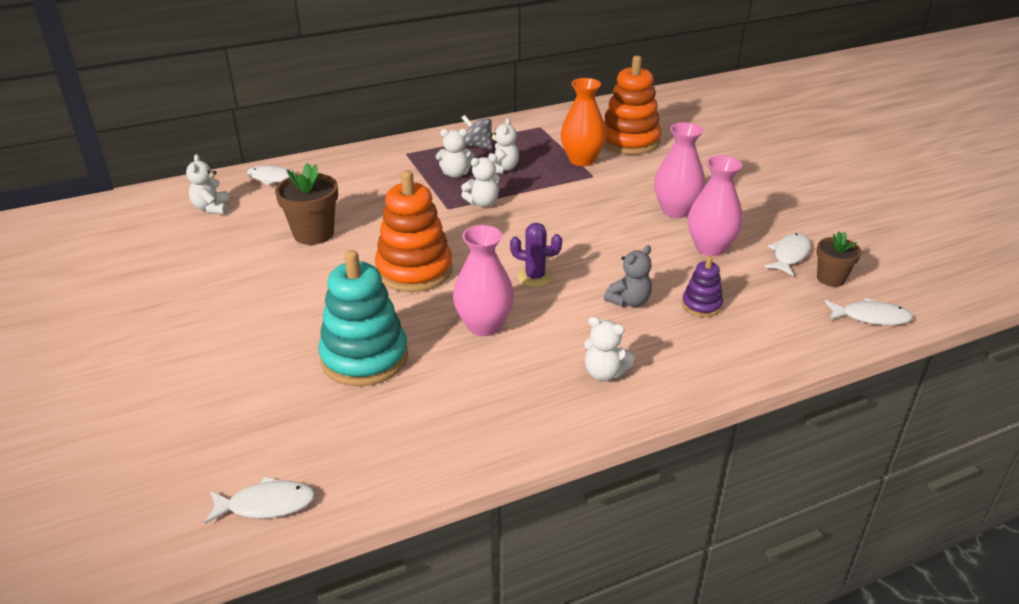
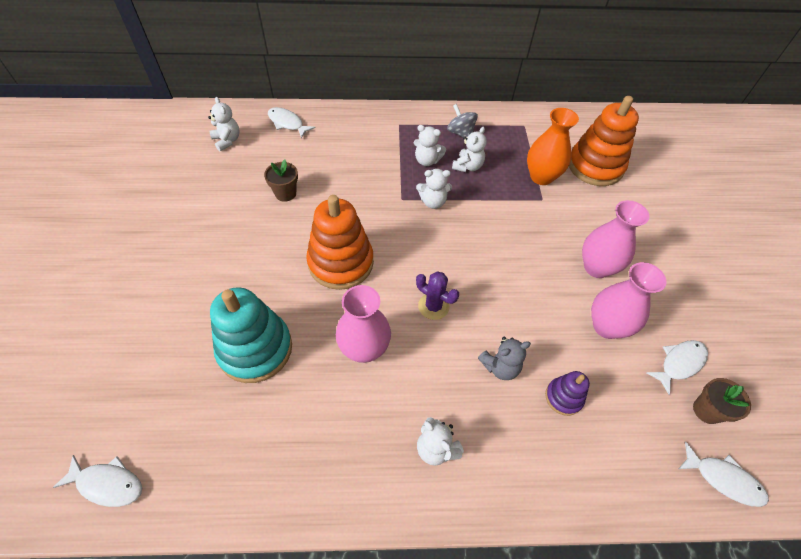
camera: 20 degrees right, 20 degrees up
(211, 208) = (227, 140): white teddy bear -> white teddy bear turned 135 degrees clockwise
(313, 234) = (285, 193): brown flower pot -> brown flower pot, size x0.64

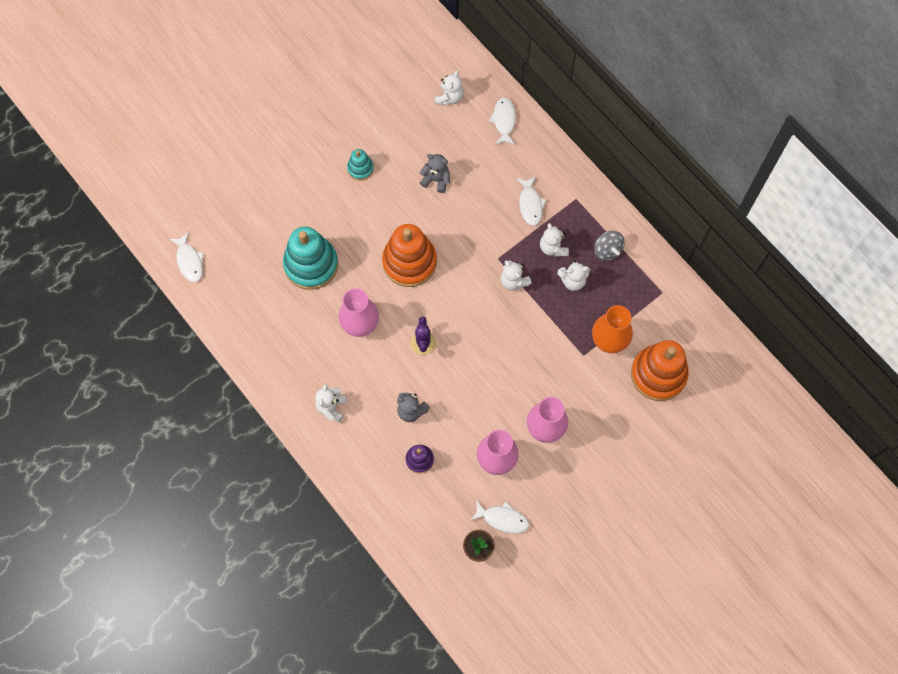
camera: 55 degrees right, 15 degrees up
(210, 239) = (360, 169): none -> turquoise stacking toy
(285, 193) = (436, 180): brown flower pot -> grey teddy bear
(460, 133) = (607, 250): grey spinning top -> grey spinning top turned 135 degrees clockwise
(723, 479) = (435, 576): white fish -> white fish (530, 204)

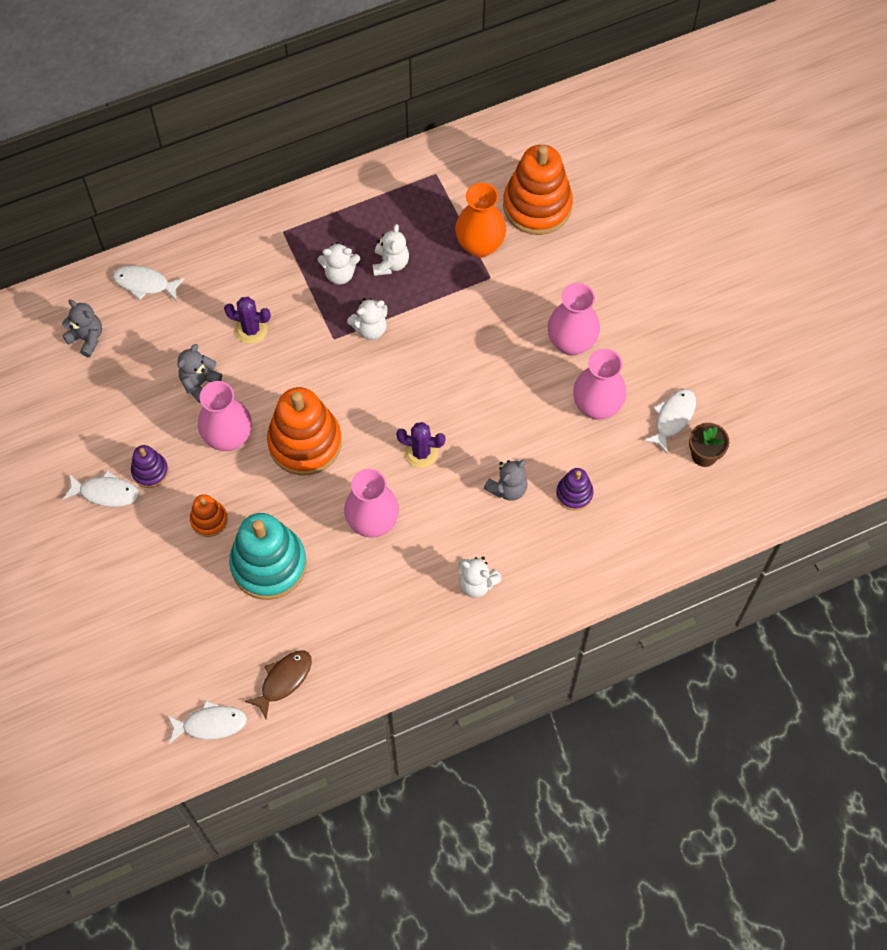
camera: 75 degrees left, 5 degrees down
(230, 298) = (283, 680): none -> brown fish
(334, 217) = (209, 520): none -> orange stacking toy
(360, 169) = (150, 471): turquoise stacking toy -> purple stacking toy
(399, 211) = (228, 437): none -> pink vase
(449, 97) = (87, 338): white teddy bear -> grey teddy bear
(488, 201) = (251, 329): none -> purple cactus
(530, 204) = (273, 283): white fish -> white fish (106, 493)
(607, 250) = (363, 216): grey spinning top -> none

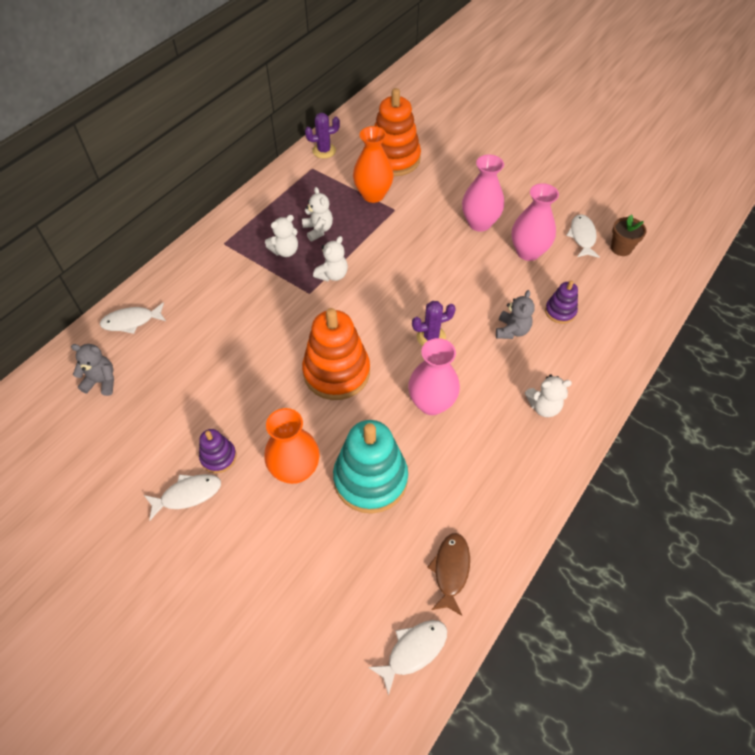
camera: 30 degrees left, 10 degrees down
(199, 383) = (221, 370): grey teddy bear -> none
(209, 520) = (295, 470): orange stacking toy -> orange vase
(228, 437) = (271, 398): pink vase -> none
(251, 329) = (240, 315): purple cactus -> purple cactus (324, 151)

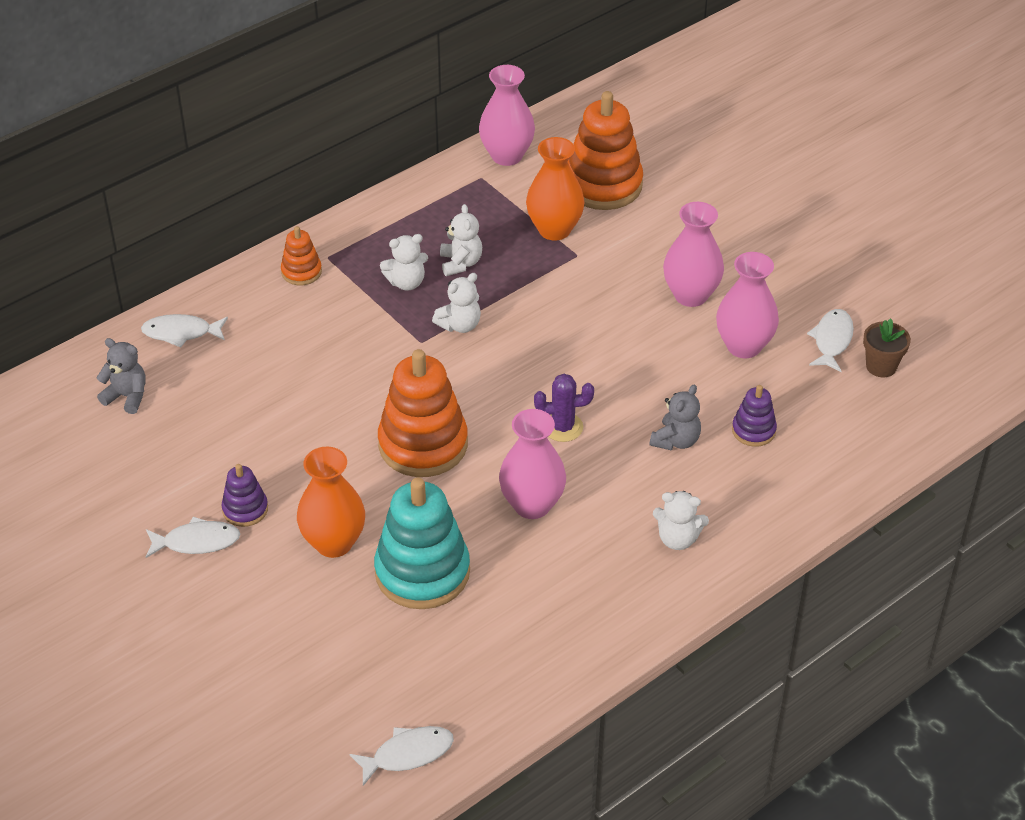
camera: 15 degrees right, 10 degrees down
(208, 257) = (301, 272): none -> orange stacking toy
(324, 151) = (507, 156): purple cactus -> pink vase
(451, 570) = (483, 687): brown fish -> none

